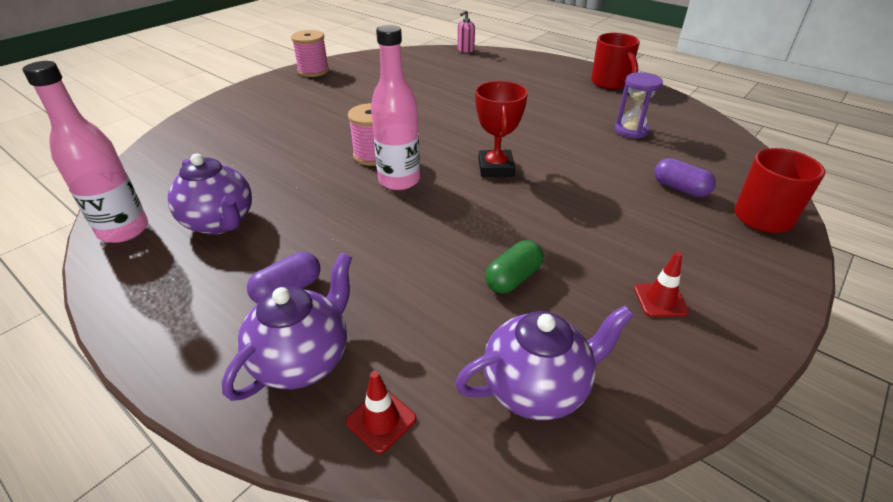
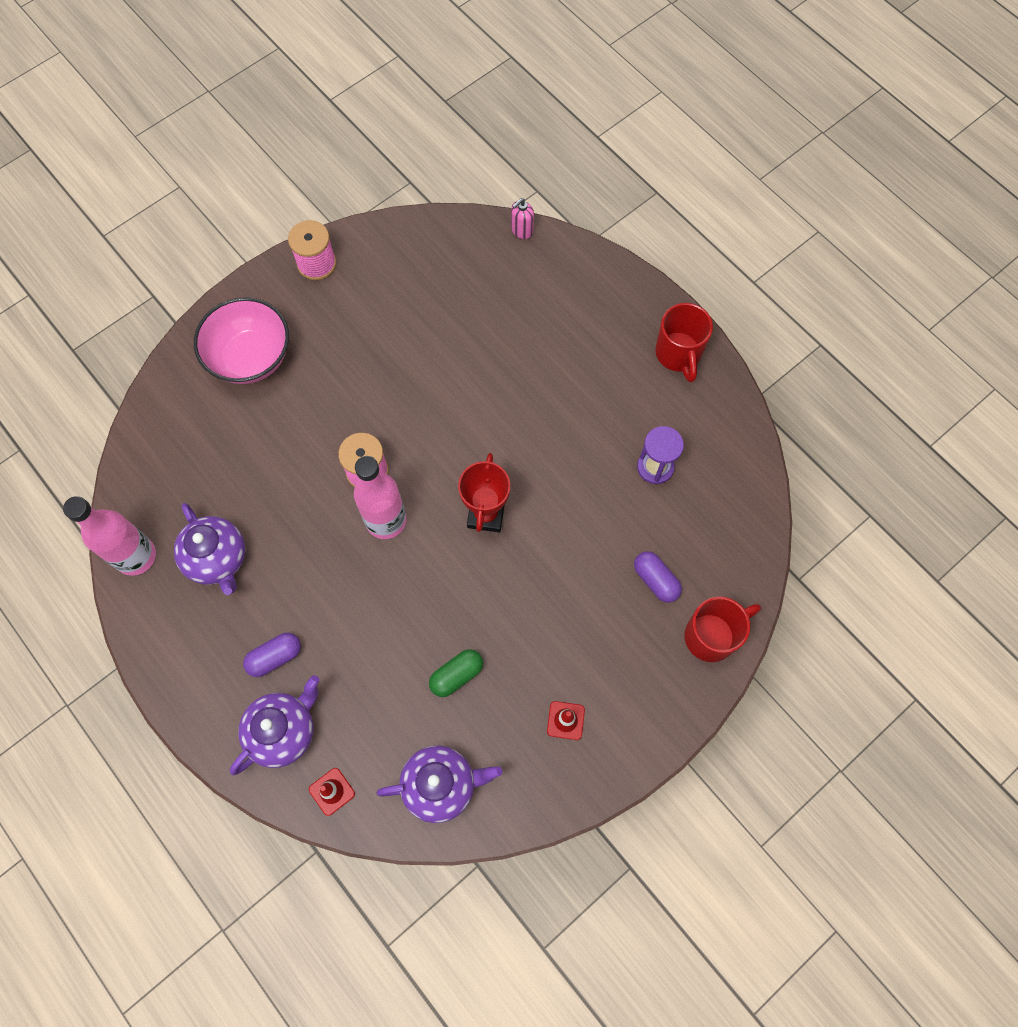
camera: 10 degrees right, 30 degrees up
(259, 111) = (251, 358): none -> pink bowl

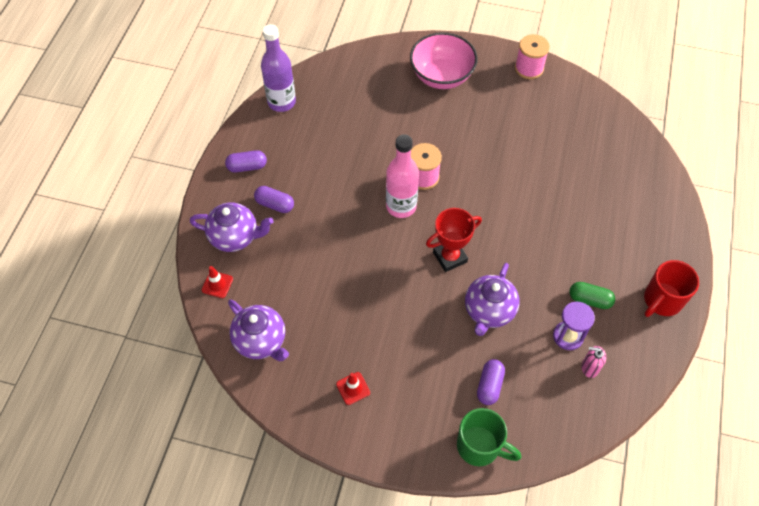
camera: 55 degrees right, 10 degrees down
(136, 556) = (281, 102): pink bottle -> purple bottle
(196, 656) = (247, 167): none -> purple capsule
(218, 559) = (310, 140): purple teapot -> purple teapot (489, 311)
(456, 675) = (335, 306): green capsule -> green capsule (589, 300)
(522, 230) = (657, 156): pink soap dispenser -> pink soap dispenser (589, 367)
(711, 636) = (480, 446): red mug -> green mug

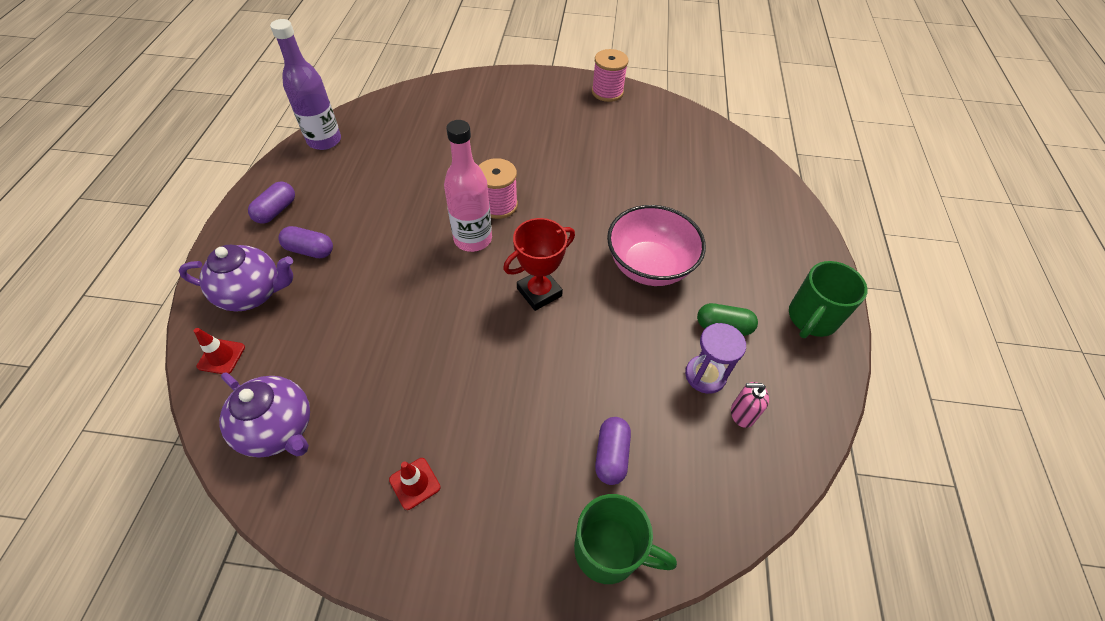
camera: 10 degrees left, 5 degrees down
(247, 167) = (276, 210): purple capsule -> purple capsule turned 45 degrees counterclockwise
(441, 76) = (511, 105): pink bowl -> pink bowl (649, 266)
(489, 311) = (597, 354): purple teapot -> none
(661, 300) = (811, 319): red mug -> green mug

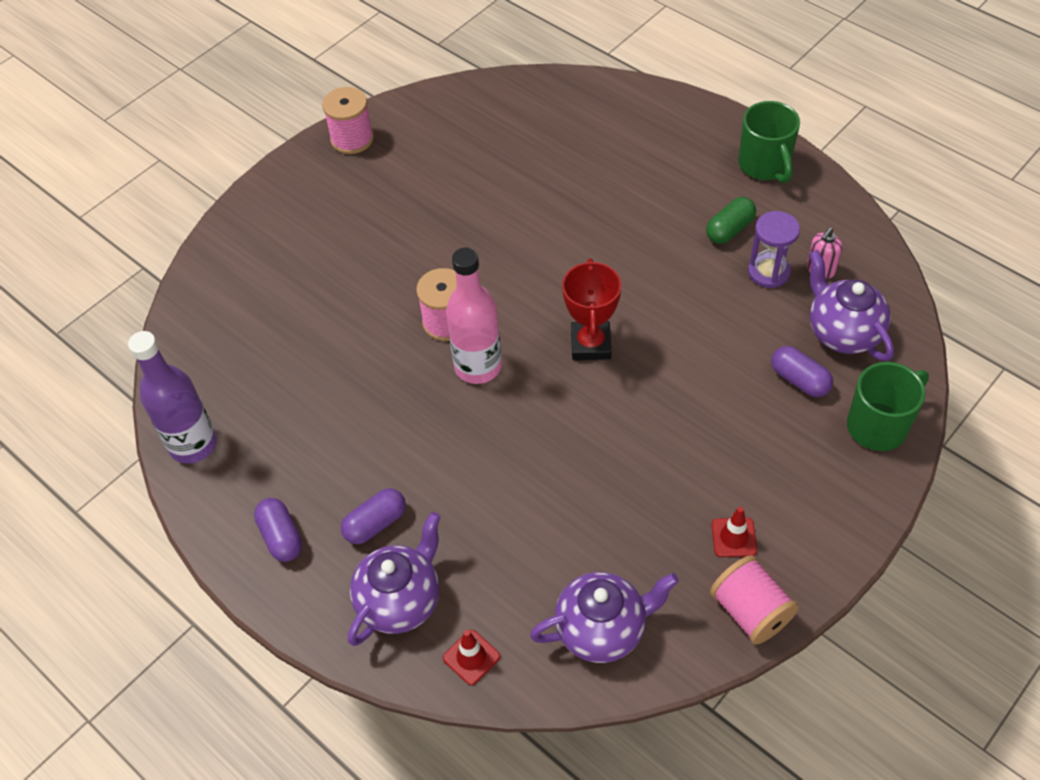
camera: 50 degrees left, 0 degrees up
(345, 535) = (750, 611): none -> pink spool
(649, 266) = (624, 242): pink bowl -> none
(689, 466) = (842, 332): none -> purple teapot

